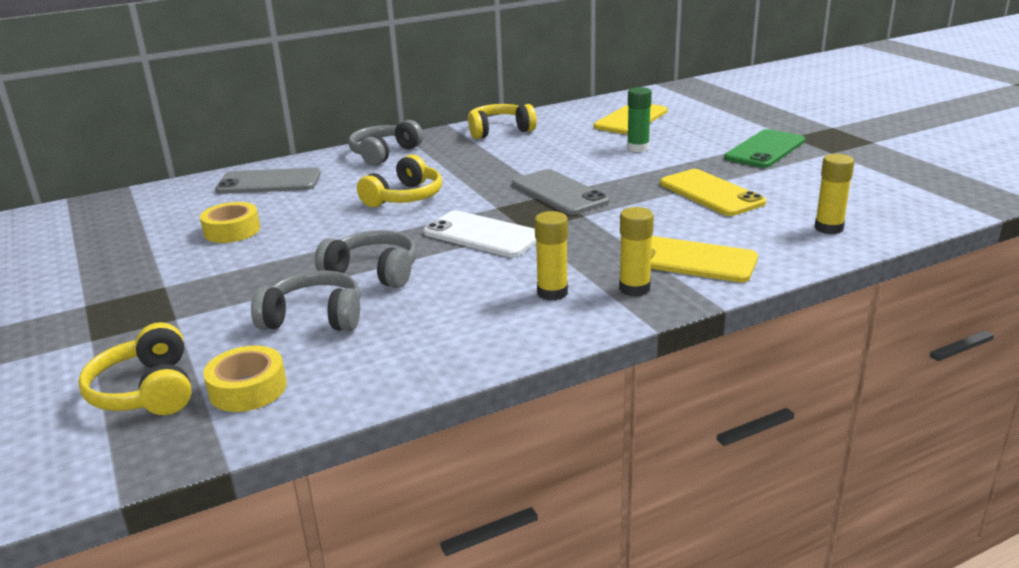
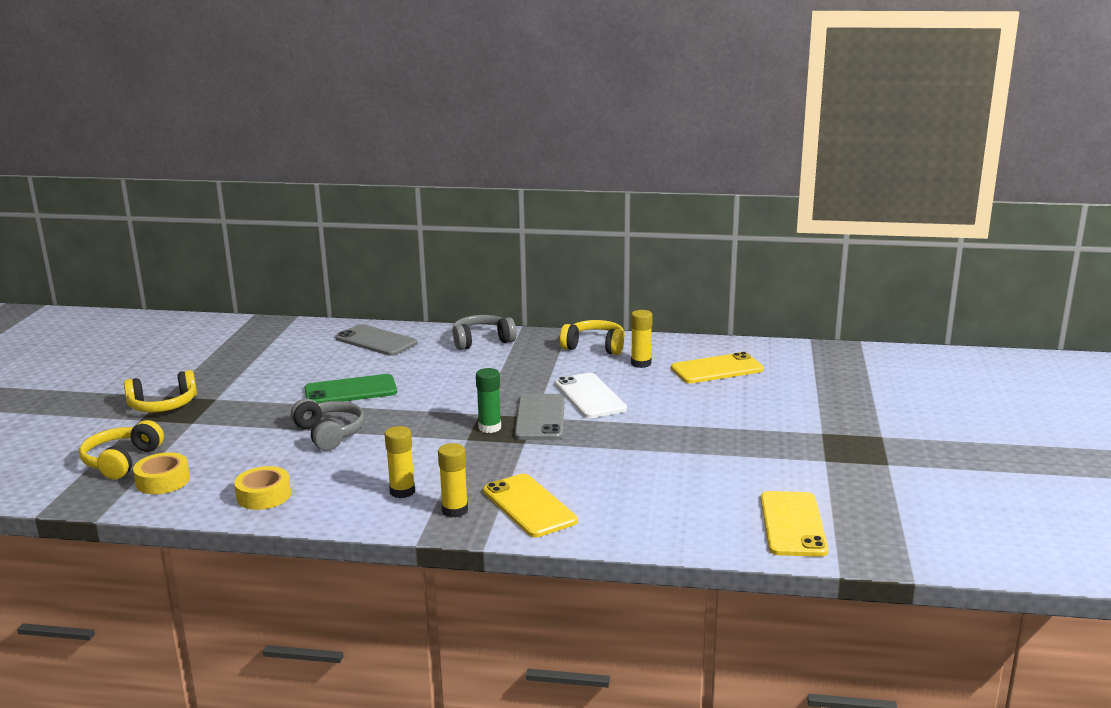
camera: 35 degrees right, 5 degrees down
(232, 230) = (302, 372): yellow tape -> yellow tape (264, 495)
(314, 317) = (254, 451): grey headphones -> none
(405, 197) = (436, 384): yellow headphones -> yellow headphones (163, 405)
(482, 235) = (433, 432): white phone -> white phone (590, 396)
(638, 148) = (670, 399): green glue stick -> green glue stick (489, 428)
(711, 193) = (648, 459): yellow phone -> yellow phone (793, 524)
(765, 149) = (771, 437): green phone -> green phone (350, 391)
(828, 228) = (677, 523): yellow glue stick -> yellow glue stick (641, 363)

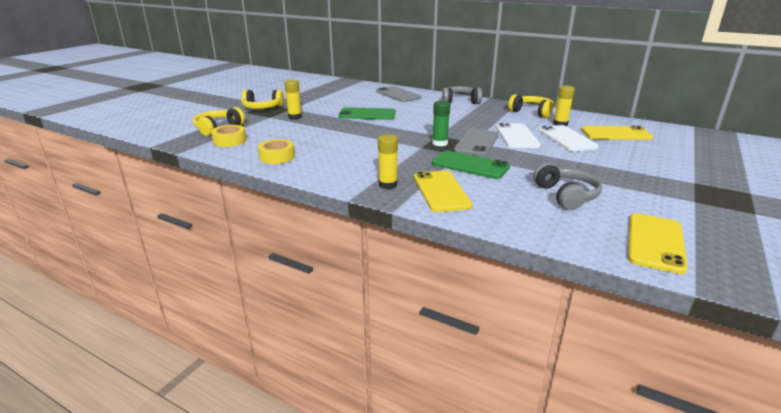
camera: 20 degrees right, 5 degrees up
(330, 434) = (339, 132): grey headphones -> grey headphones (566, 195)
(402, 491) = (361, 168): yellow glue stick -> yellow glue stick (295, 117)
(548, 458) = (470, 165): none -> green phone
(657, 389) = (566, 139): none -> white phone

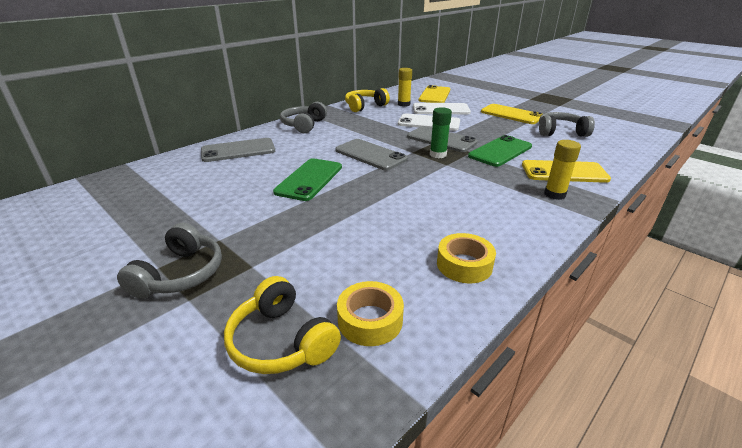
camera: 75 degrees left, 5 degrees up
(262, 108) = (180, 274): yellow headphones -> grey headphones
(295, 117) = (274, 238): yellow glue stick -> none
(420, 124) = (370, 155): none -> grey phone
(655, 242) = (624, 126): yellow phone -> yellow phone (511, 114)

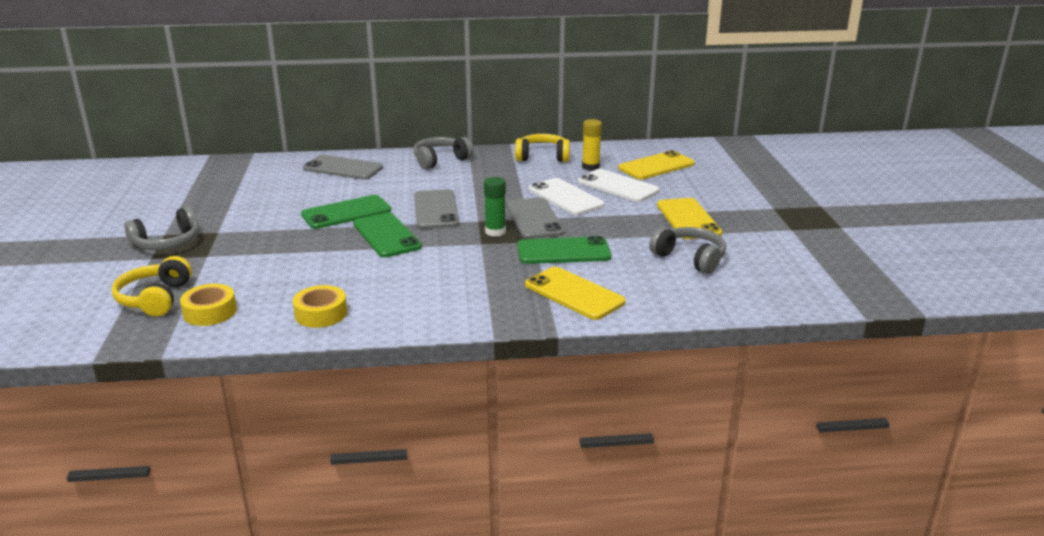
camera: 40 degrees right, 5 degrees down
(376, 183) = (386, 235): none -> green phone
(554, 194) = (510, 305): yellow glue stick -> none

